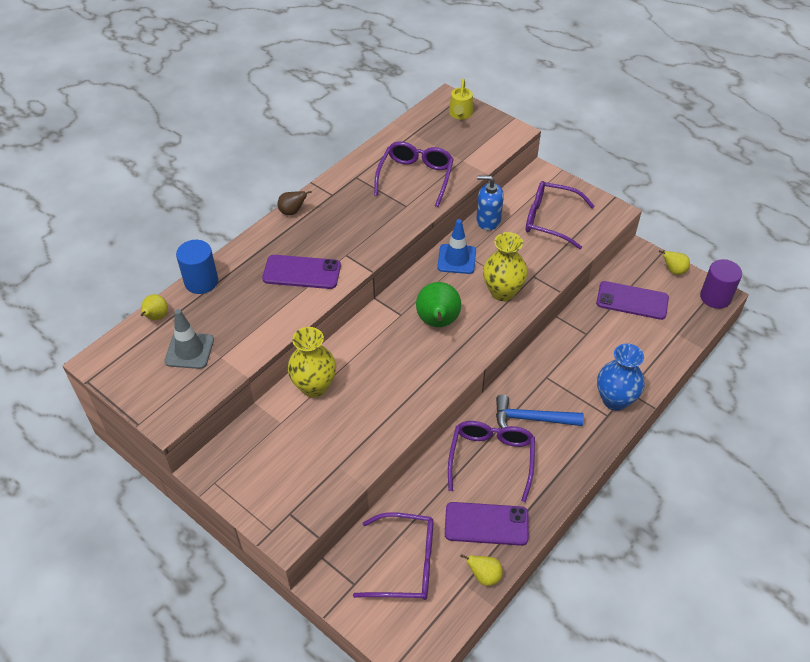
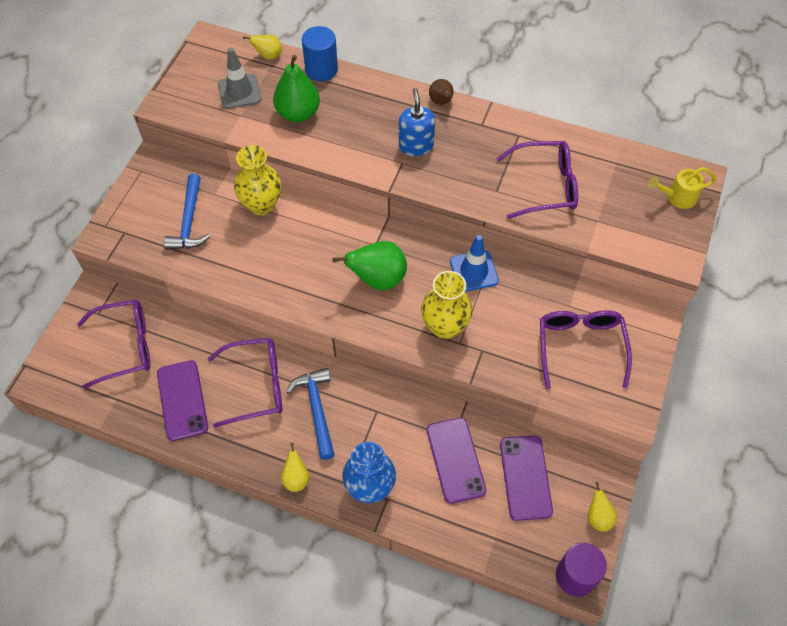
camera: 70 degrees right, 10 degrees up
(246, 312) = (298, 113): none -> green pear
(302, 272) = (364, 136): purple phone -> purple phone (455, 460)
(304, 451) = (189, 221): none -> blue hammer
(406, 563) = (126, 346): purple glasses -> purple glasses turned 90 degrees counterclockwise
(484, 576) = (127, 412): yellow pear -> yellow pear (296, 478)
(488, 220) = (547, 285): blue soap dispenser -> blue soap dispenser (416, 146)

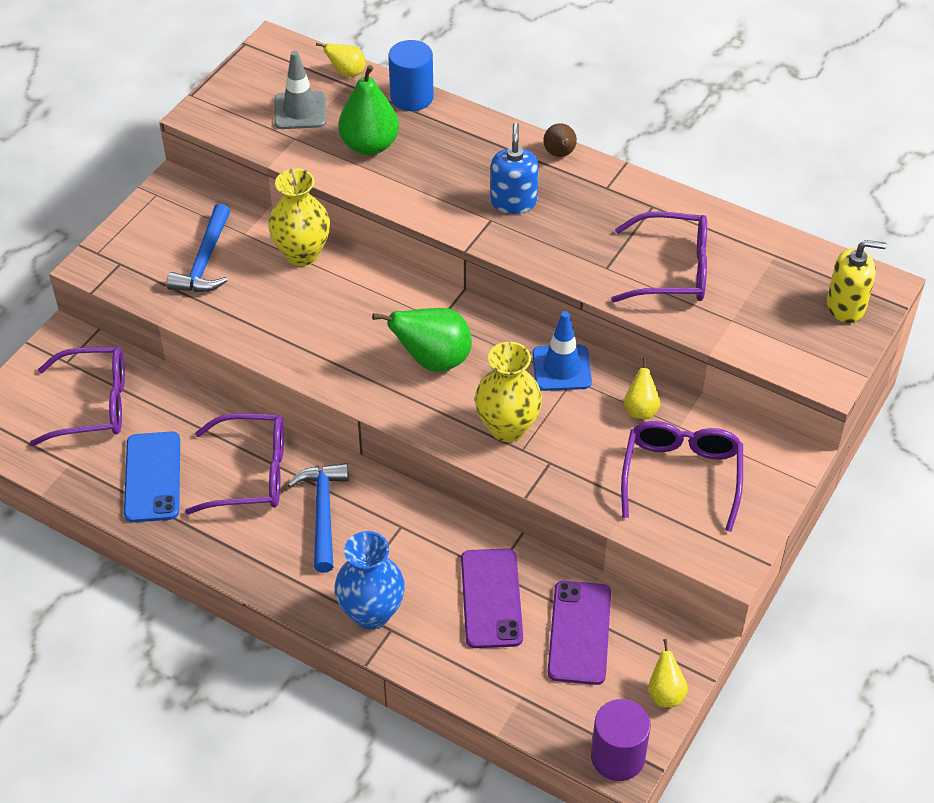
camera: 10 degrees right, 10 degrees down
(182, 400) = (153, 477): purple phone -> blue phone
(296, 478) = (278, 588): yellow pear -> yellow pear (640, 410)
(677, 197) = (846, 306): yellow watering can -> yellow soap dispenser

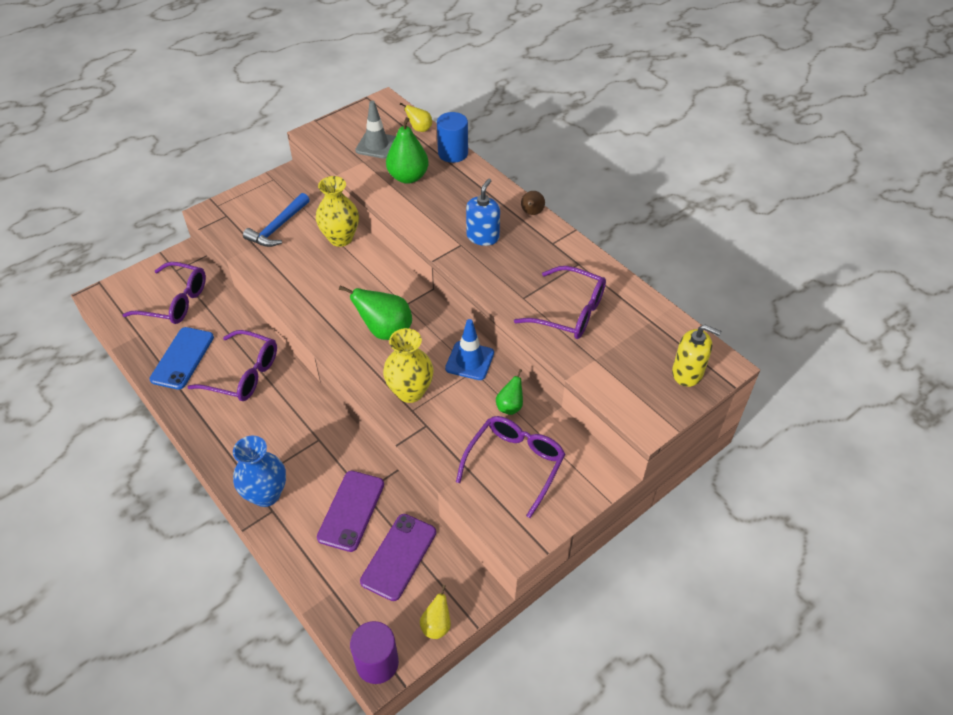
camera: 20 degrees right, 0 degrees up
(323, 513) = (273, 414): blue hammer -> none
(640, 410) = (510, 406): yellow pear -> green pear

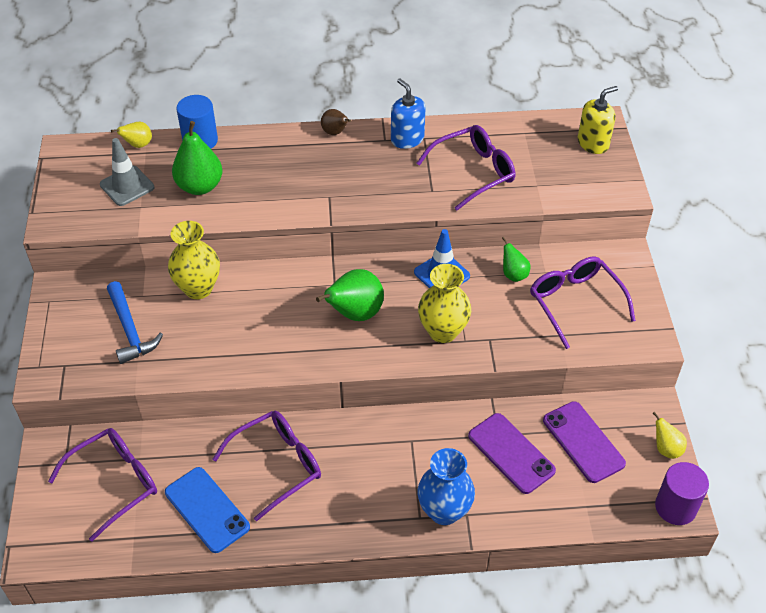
camera: 55 degrees left, 0 degrees up
(483, 236) = (333, 177): blue soap dispenser -> blue soap dispenser (407, 139)

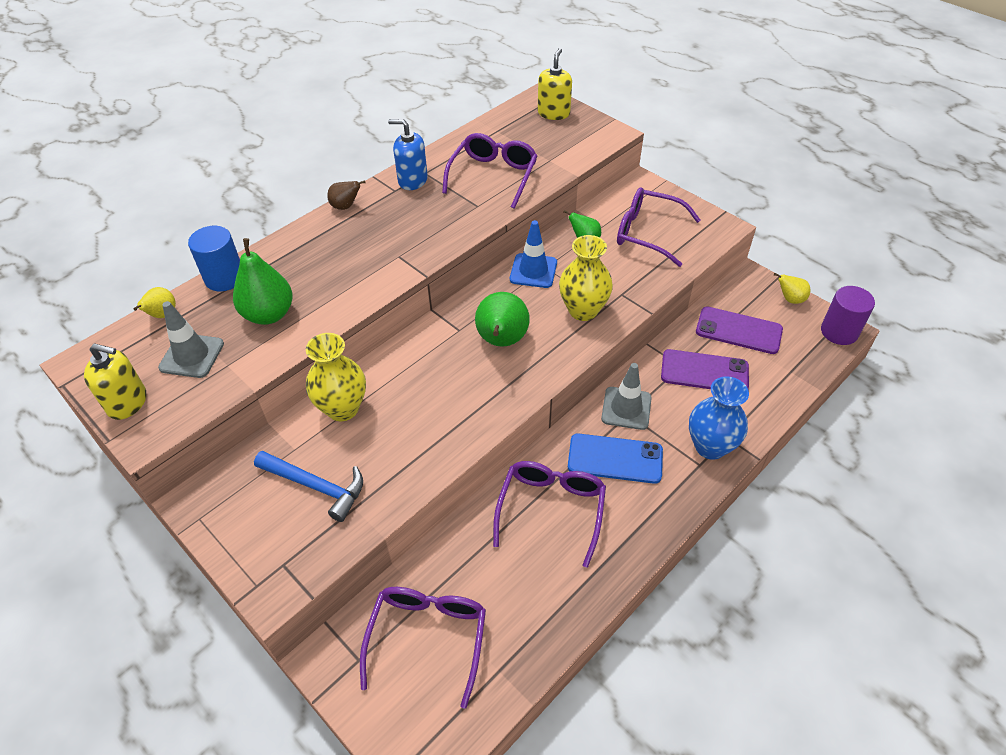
camera: 40 degrees left, 0 degrees up
(63, 194) = (127, 402): none -> yellow soap dispenser
(207, 509) = (535, 592): blue phone -> blue phone (615, 458)
(414, 435) = (626, 408): none -> grey traffic cone

